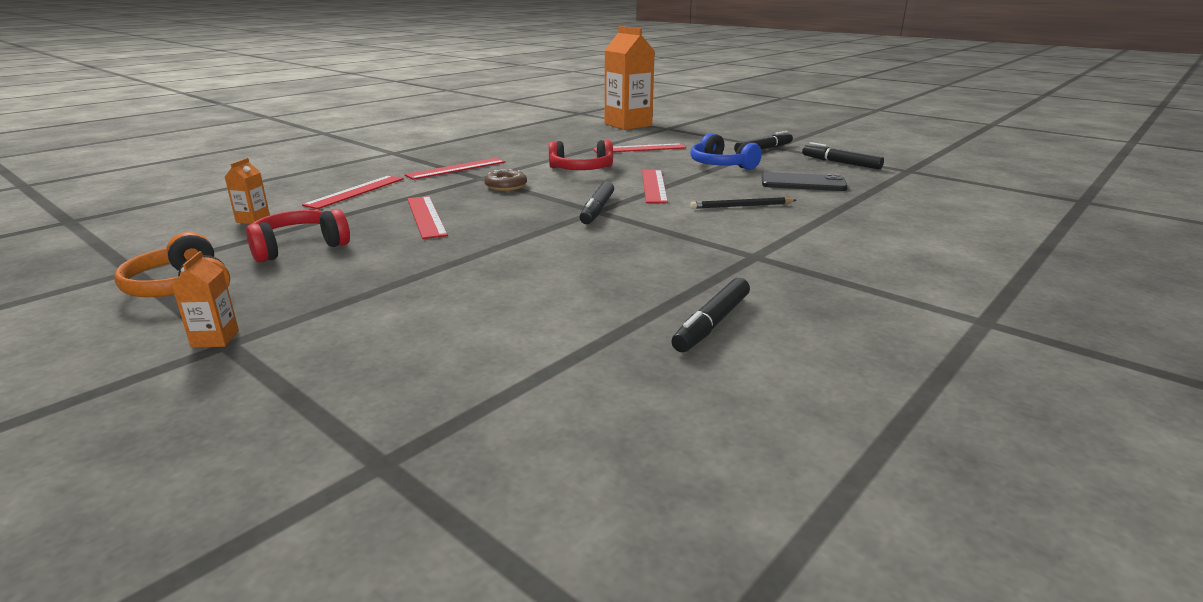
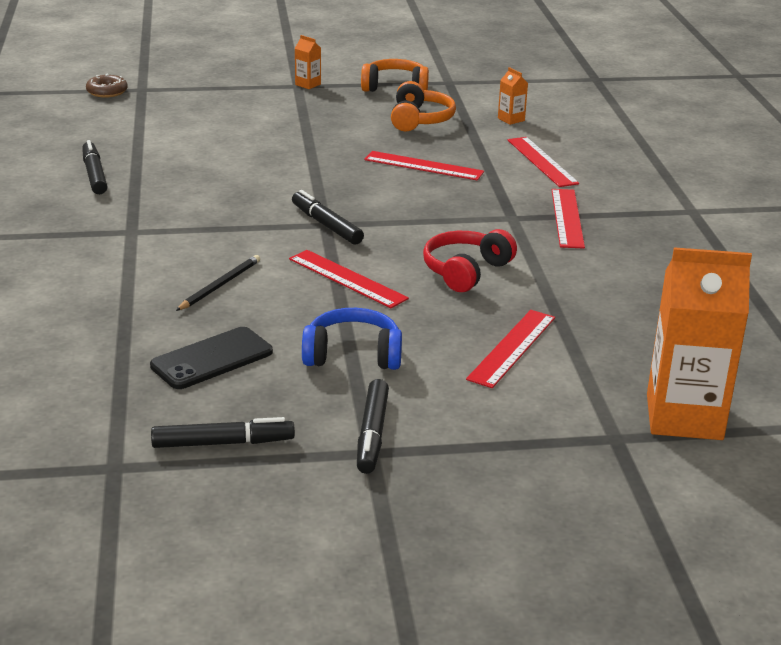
camera: 130 degrees right, 5 degrees up
(298, 247) = (420, 120): red headphones -> orange headphones
(506, 186) = (462, 217): brown donut -> brown donut (107, 91)

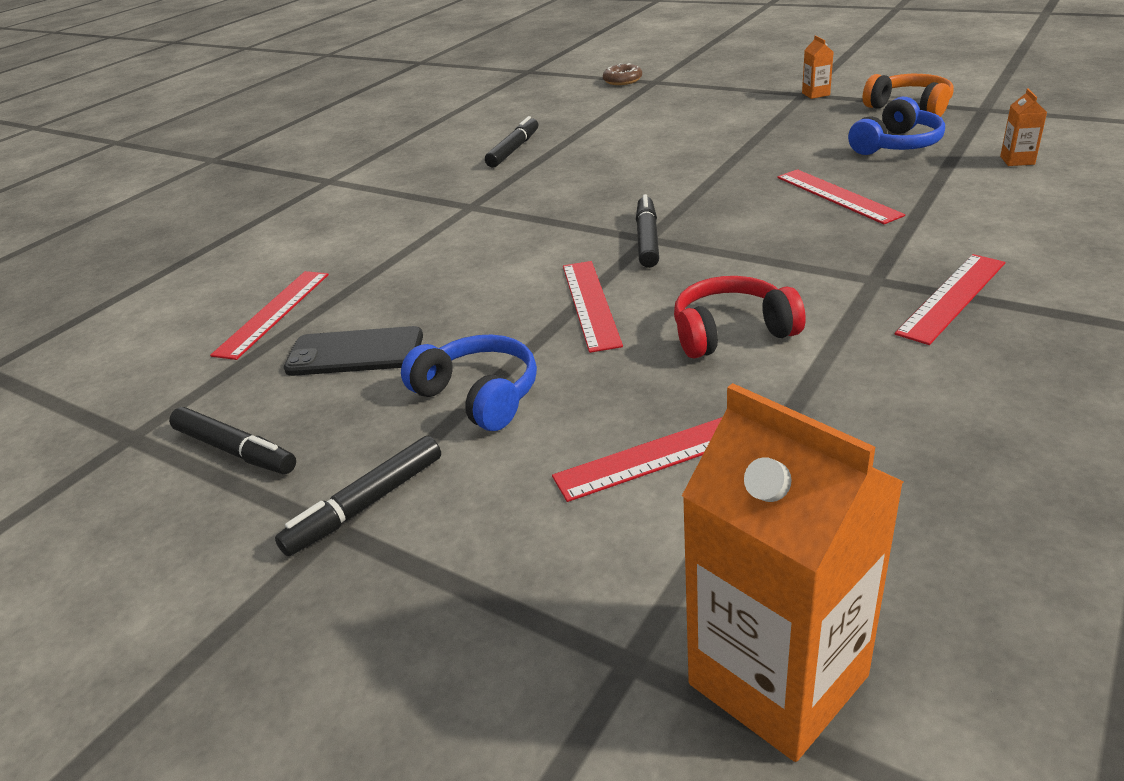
camera: 45 degrees right, 5 degrees up
(220, 285) = (467, 277): black pencil -> none
(420, 120) = (896, 145): orange headphones -> blue headphones
(542, 161) = (1001, 217): red ruler -> red ruler (273, 313)

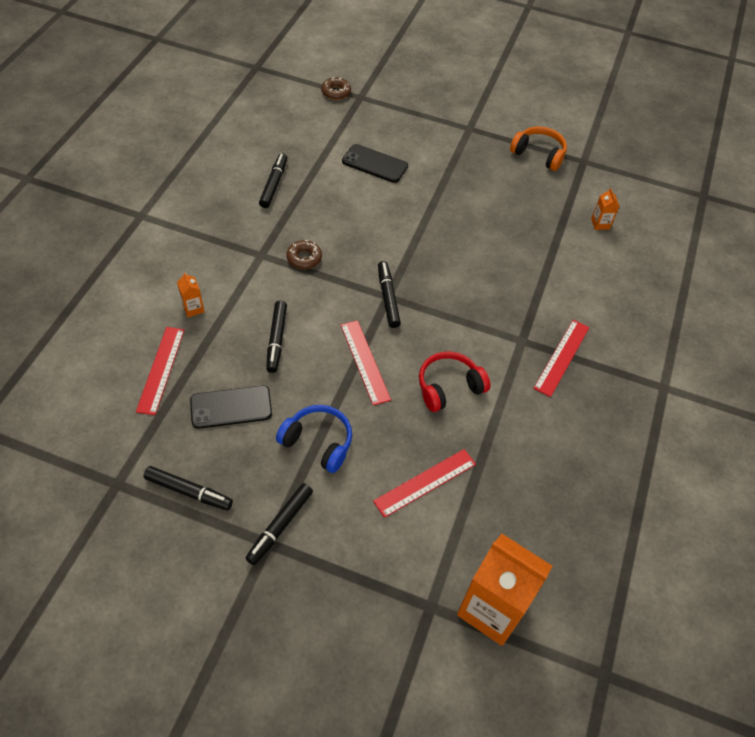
camera: 20 degrees left, 20 degrees up
(458, 282) = (276, 340): none -> black marker
(531, 207) = (304, 258): none -> brown donut
(659, 127) = (375, 164): none -> black phone
(815, 94) = (477, 129): orange carton -> orange carton (193, 308)
(837, 196) = (498, 256): red ruler -> none
(896, 145) = (531, 200): blue headphones -> none

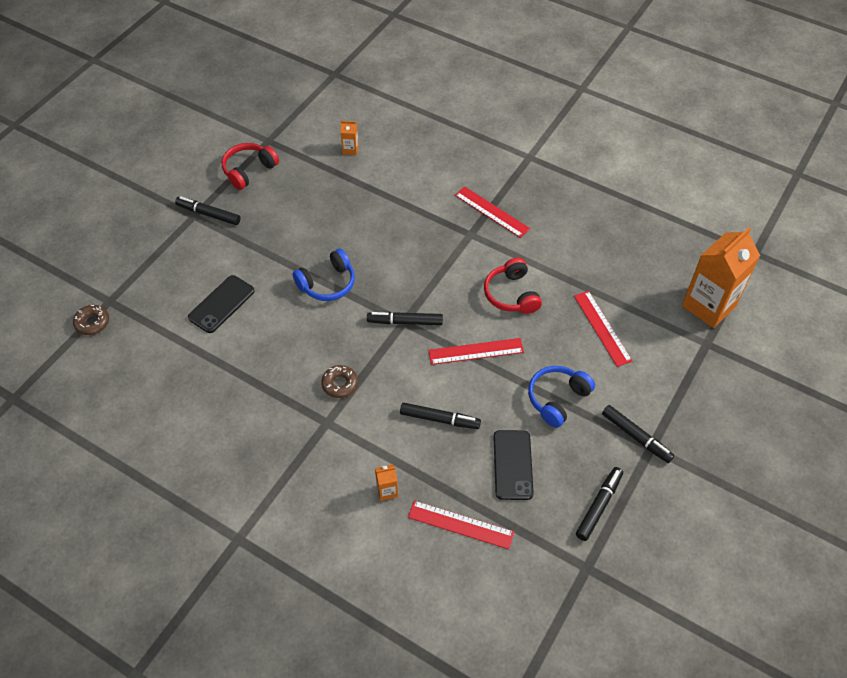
camera: 75 degrees left, 0 degrees up
(274, 184) = (225, 400): black marker -> black marker (208, 214)
(419, 232) = (327, 284): none -> blue headphones
(539, 154) = (249, 170): orange headphones -> red headphones

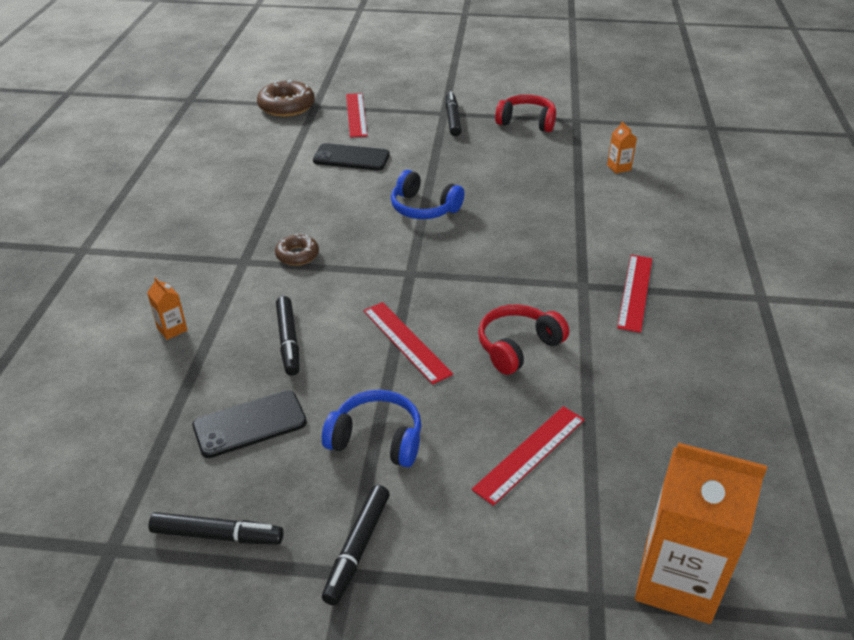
camera: 65 degrees right, 15 degrees down
(92, 323) = (286, 106): brown donut -> brown donut, size x1.69
(405, 322) = (411, 274): black marker -> none
(460, 524) = (144, 402): red ruler -> red ruler (356, 115)

